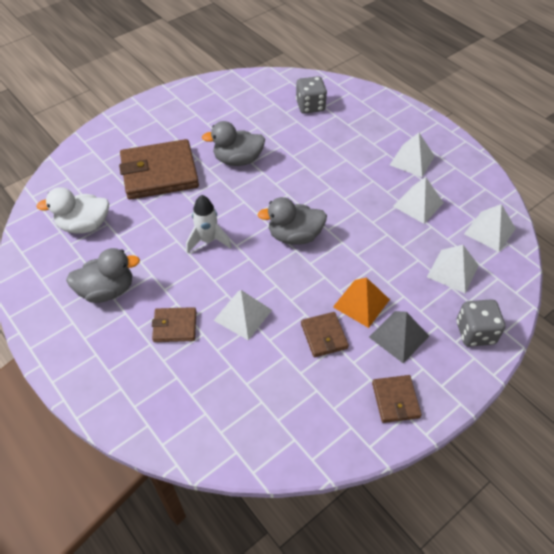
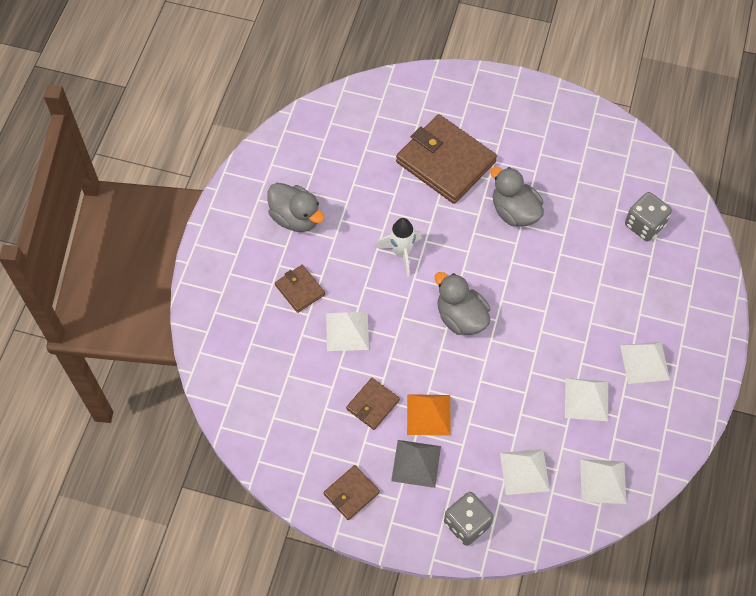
camera: 55 degrees right, 10 degrees up
(84, 225) = (343, 151): white duck -> none

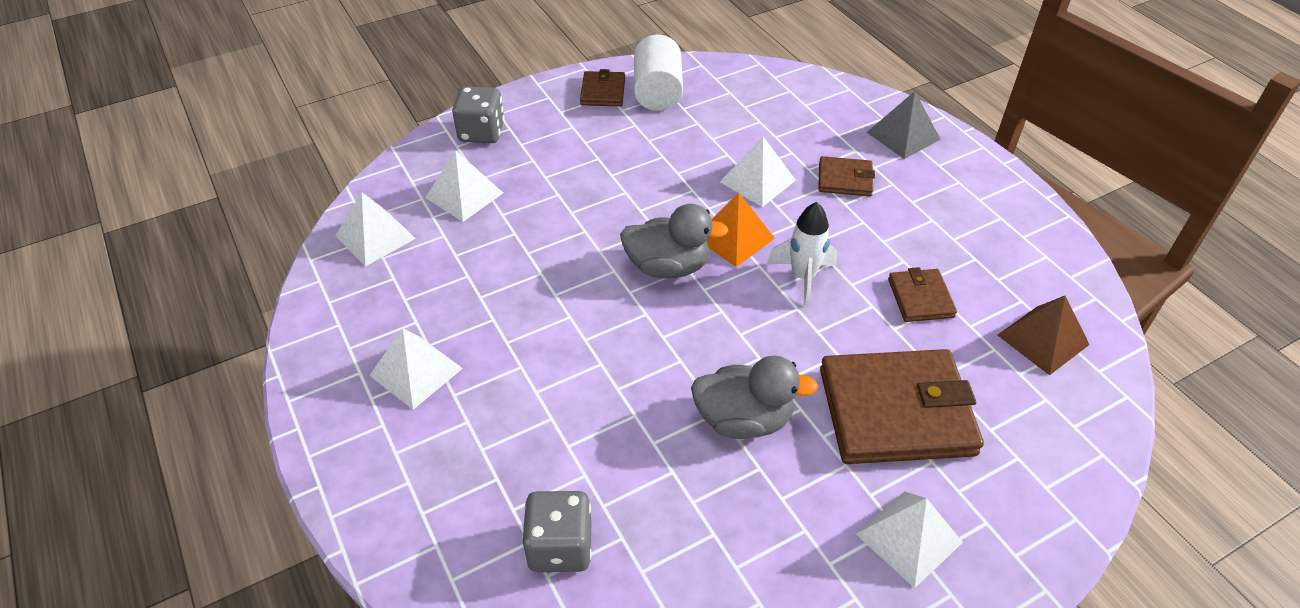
camera: 135 degrees right, 15 degrees down
(296, 218) = (943, 229): grey duck -> none
(317, 459) = (657, 92): none -> white cylinder
(338, 135) = (1042, 339): none -> brown pyramid
(373, 405) = (661, 149): brown wallet -> brown wallet (920, 298)
(416, 463) = (572, 139): grey pyramid -> grey pyramid (903, 135)
(428, 414) = (602, 175): orange pyramid -> orange pyramid (734, 237)
(586, 399) = (455, 290): white pyramid -> white pyramid (909, 538)

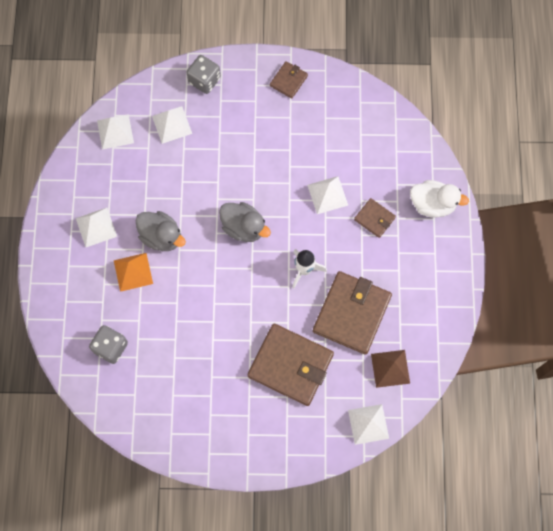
camera: 30 degrees right, 25 degrees up
(657, 92) = (319, 97): white cylinder -> none
(734, 237) = (288, 226): orange pyramid -> orange pyramid (133, 272)
(743, 420) = (221, 332): grey duck -> grey duck (161, 237)
(903, 135) = (432, 204): grey pyramid -> white duck
(909, 538) = (249, 423): white pyramid -> white pyramid (368, 424)
(920, 298) = (351, 313): brown wallet -> brown wallet, size x2.05

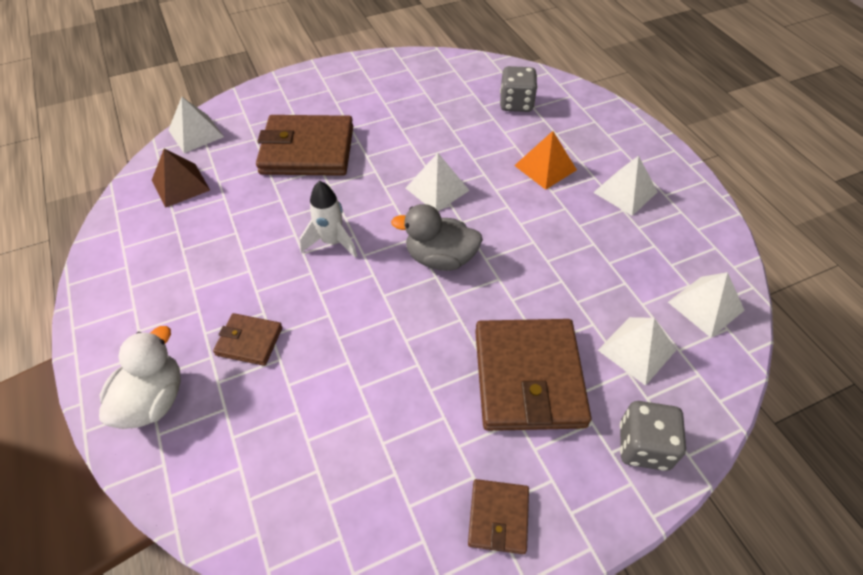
camera: 155 degrees right, 20 degrees down
(161, 237) = (539, 211): grey duck -> none
(327, 195) = (337, 346): white pyramid -> white pyramid (437, 189)
(351, 313) = (248, 219): brown wallet -> brown wallet (528, 377)
(432, 204) = (153, 400): white duck -> white duck turned 120 degrees clockwise

